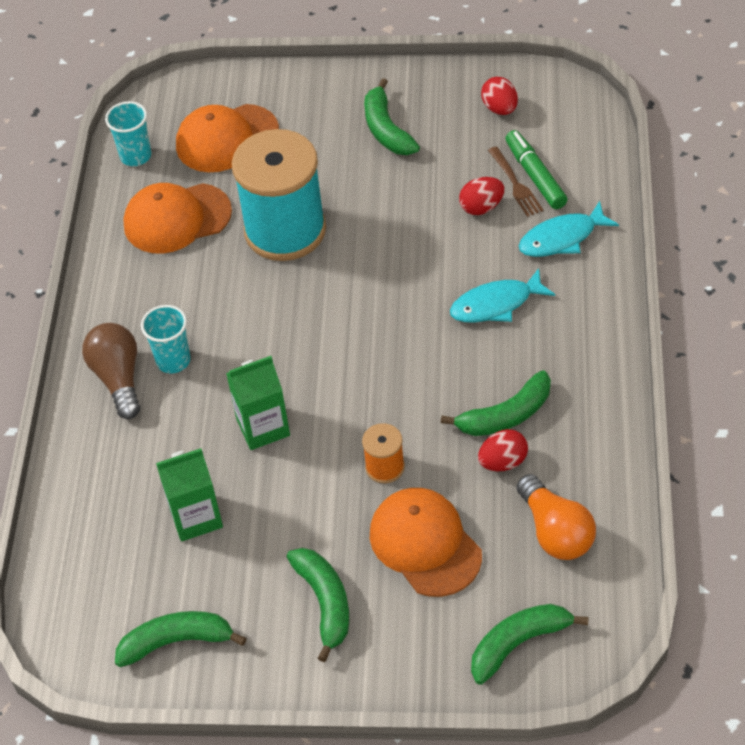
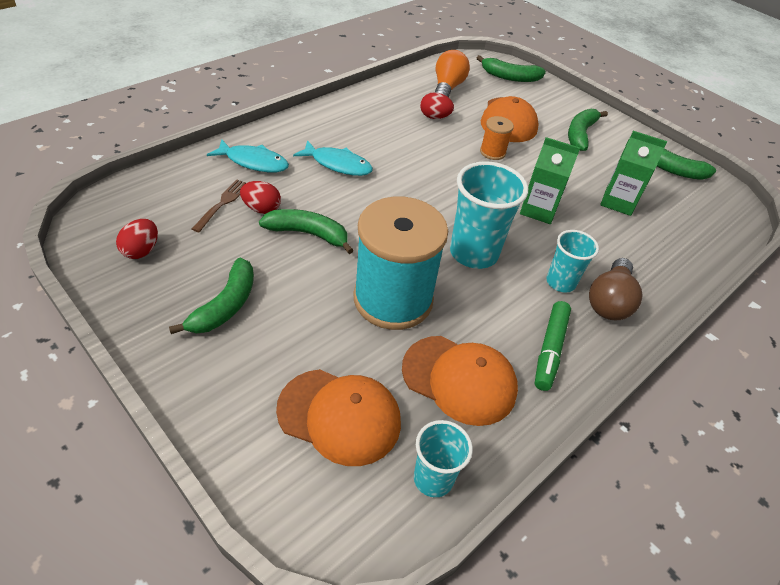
camera: 145 degrees left, 5 degrees down
(271, 324) = (473, 253): none -> turquoise cup
(505, 415) = (407, 128): green banana -> green banana (308, 234)
(535, 176) = (205, 198): green marker -> green marker (550, 350)

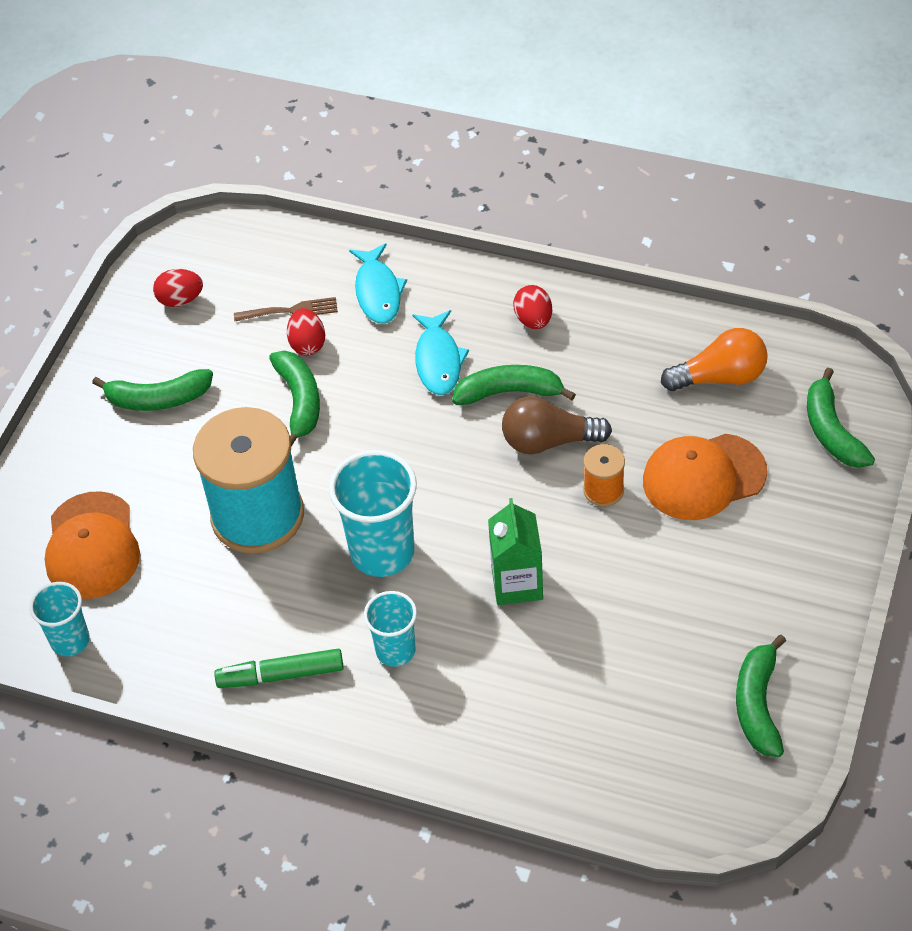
camera: 70 degrees right, 5 degrees up
(434, 117) = (629, 397): red egg -> red egg (533, 320)
(459, 379) = (190, 614): orange cap -> none
(580, 134) = (747, 570): green banana -> green banana (509, 392)
(609, 301) = (399, 708): brown light bulb -> brown light bulb (549, 441)
(618, 202) = (611, 663): green carton -> none

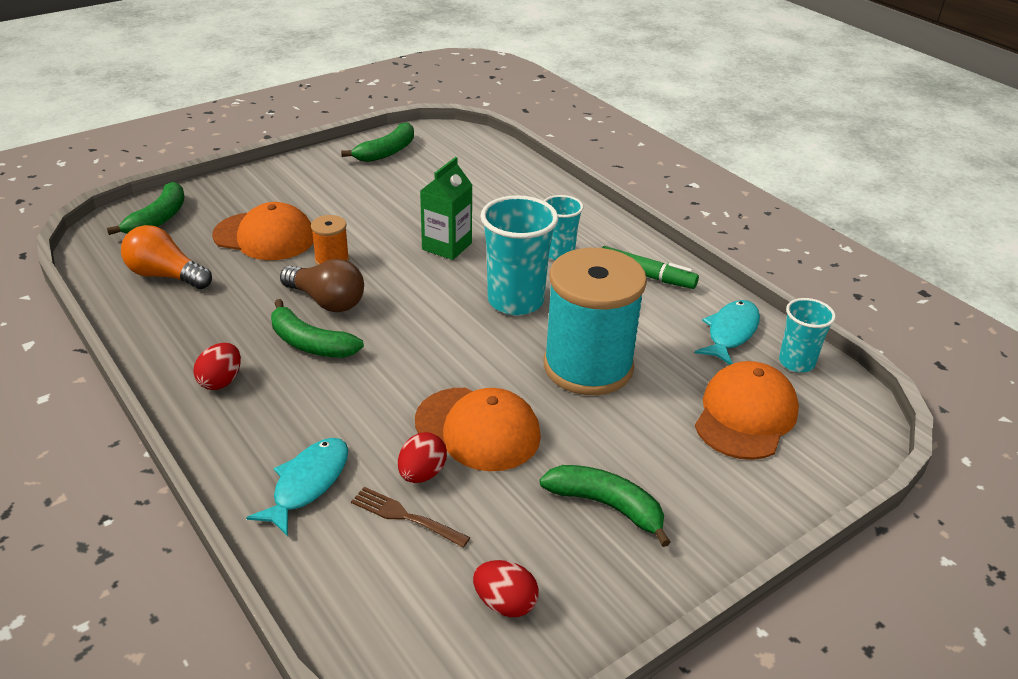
camera: 150 degrees left, 15 degrees down
(299, 401) = (478, 429): green banana -> orange cap
(438, 360) = (331, 395): turquoise fish -> turquoise fish (730, 332)

